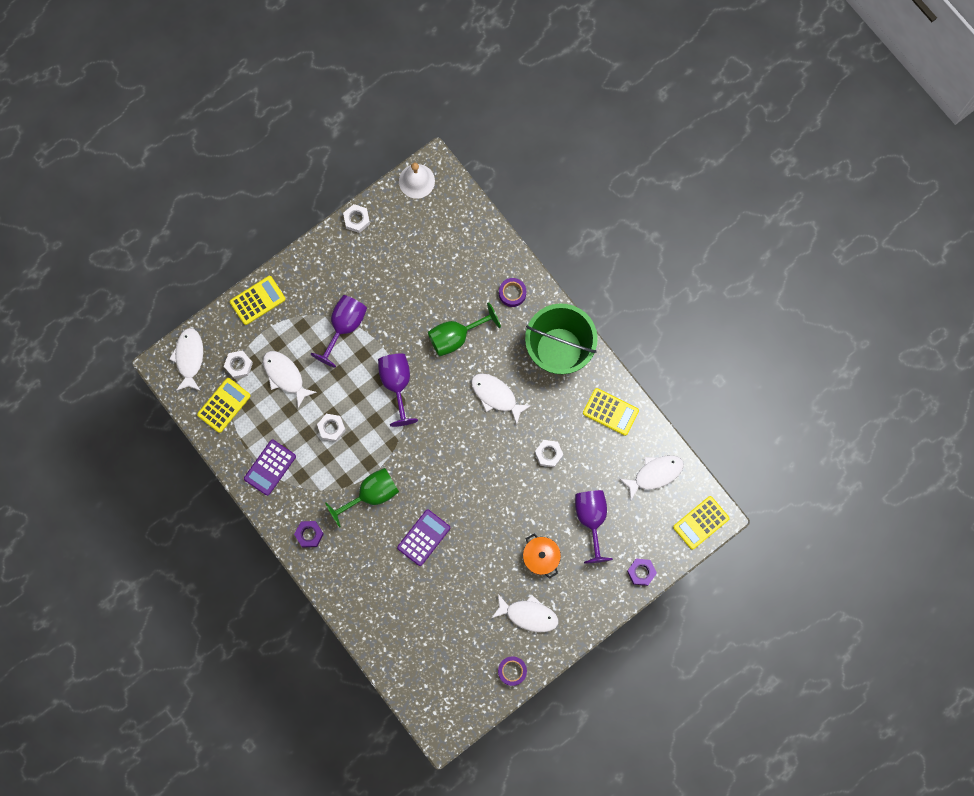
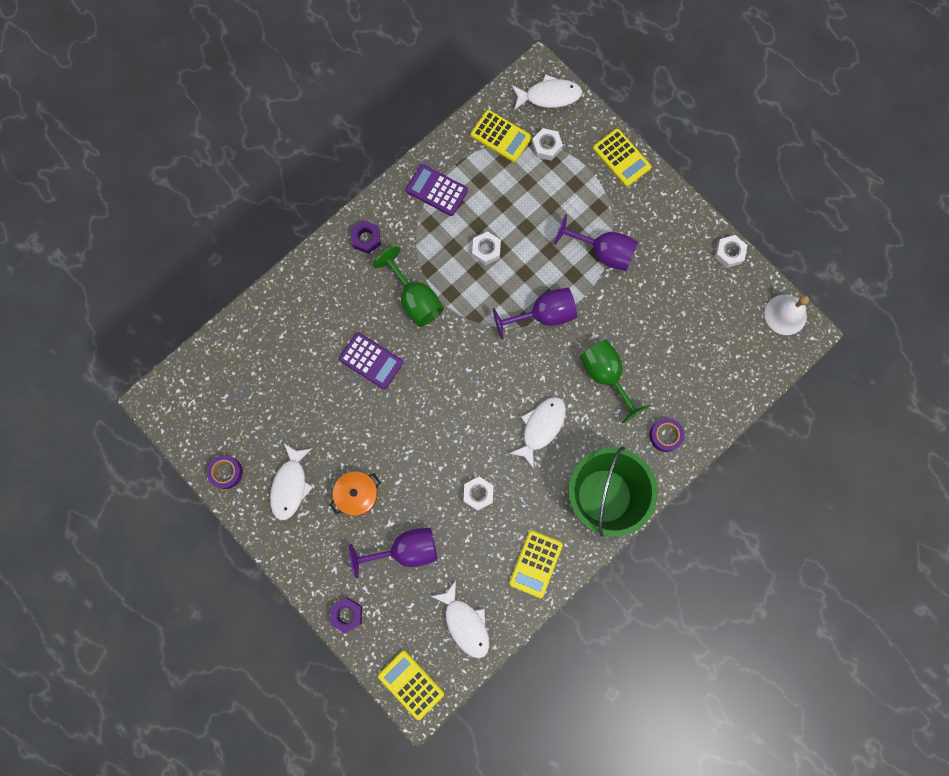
camera: 85 degrees right, 0 degrees up
(285, 376) = (540, 195): white fish -> none

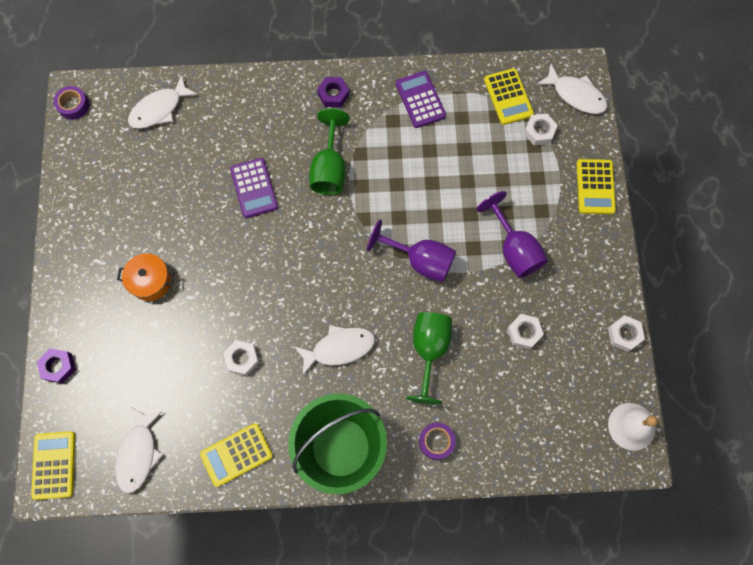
camera: 40 degrees right, 5 degrees down
(226, 472) = (74, 184): purple tape -> purple tape (73, 105)
(290, 485) = (109, 233): white fish -> white fish (159, 109)
(406, 550) = (147, 355): purple goblet -> none
(486, 250) = (419, 174): white nut -> white nut (524, 332)

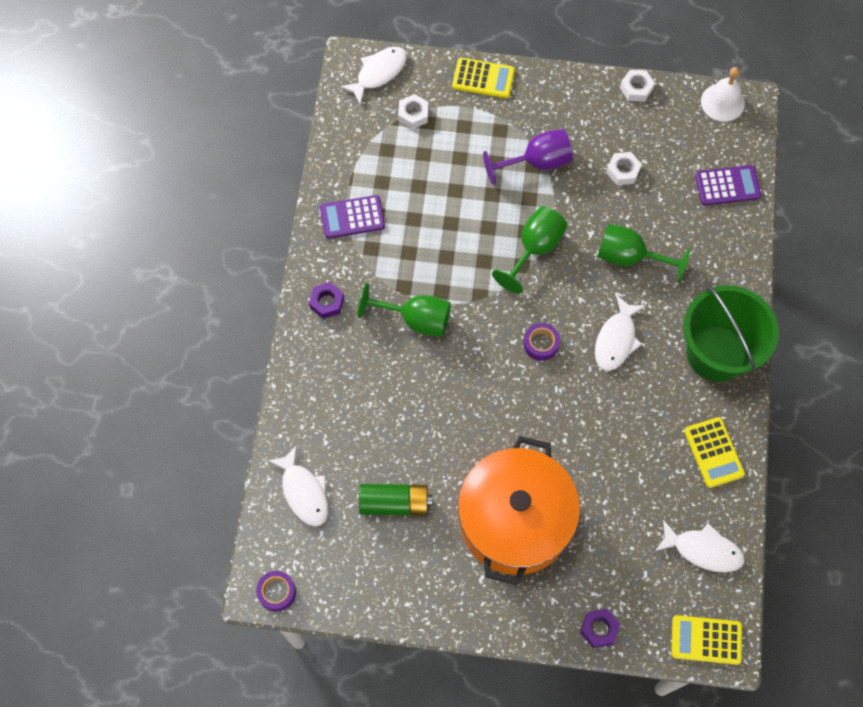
camera: 80 degrees left, 5 degrees down
(151, 281) = (515, 520): orange pot -> orange pot, size x2.37
(157, 180) = (394, 503): none -> green battery
(242, 359) = (615, 435): white nut -> none
(254, 188) = (424, 400): purple calculator -> purple calculator (727, 186)
(339, 348) = (616, 339): white fish -> white fish turned 150 degrees counterclockwise
(420, 260) = (535, 249): purple goblet -> green goblet
(436, 441) = (719, 267): purple tape -> purple tape (541, 344)
(508, 97) = (367, 134): yellow calculator -> none

